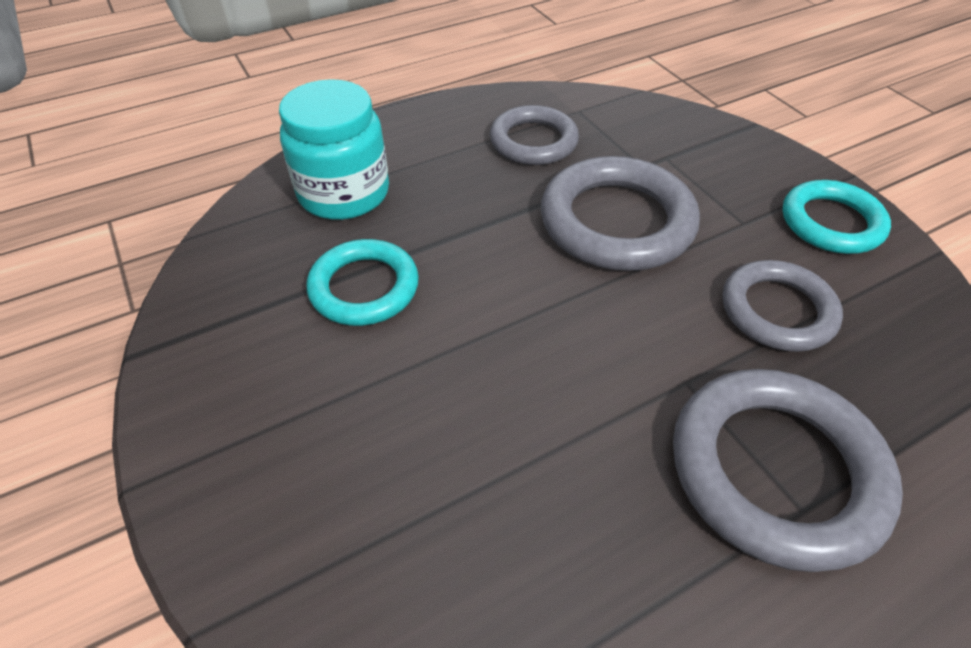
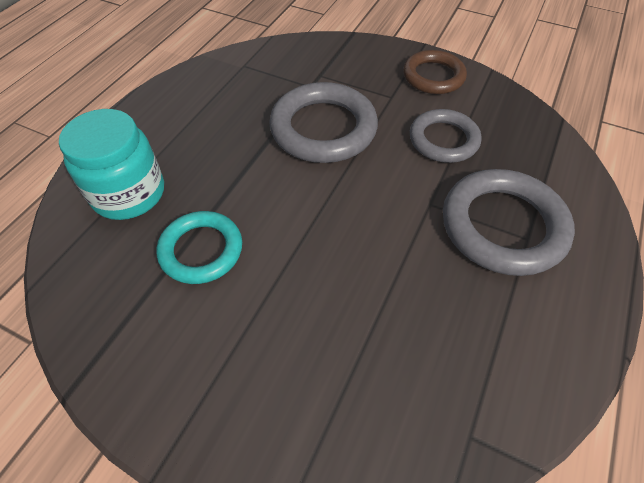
camera: 35 degrees left, 5 degrees up
(533, 141) = (231, 98): grey ring -> none
(831, 223) = (433, 76): turquoise ring -> brown ring

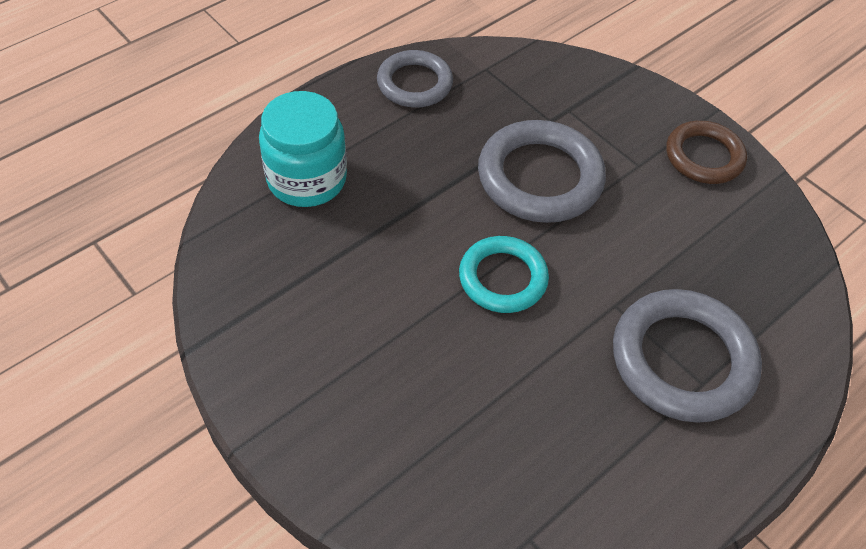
camera: 20 degrees right, 0 degrees up
(201, 250) = (354, 265): turquoise ring -> turquoise ring (502, 278)
(443, 140) = (671, 239): grey ring -> grey ring (414, 83)

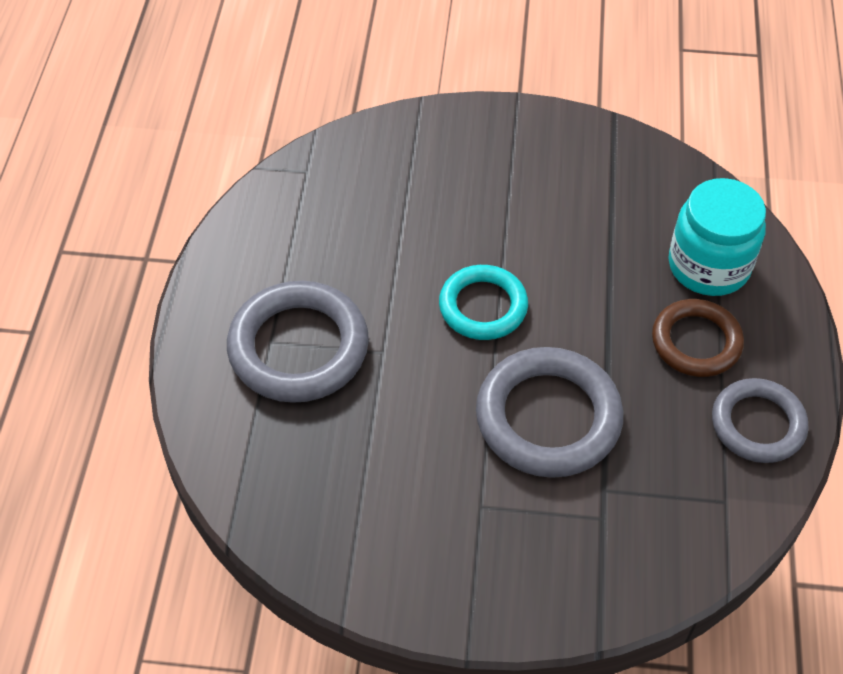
camera: 140 degrees right, 0 degrees up
(704, 156) = (431, 571): brown ring -> brown ring (696, 342)

